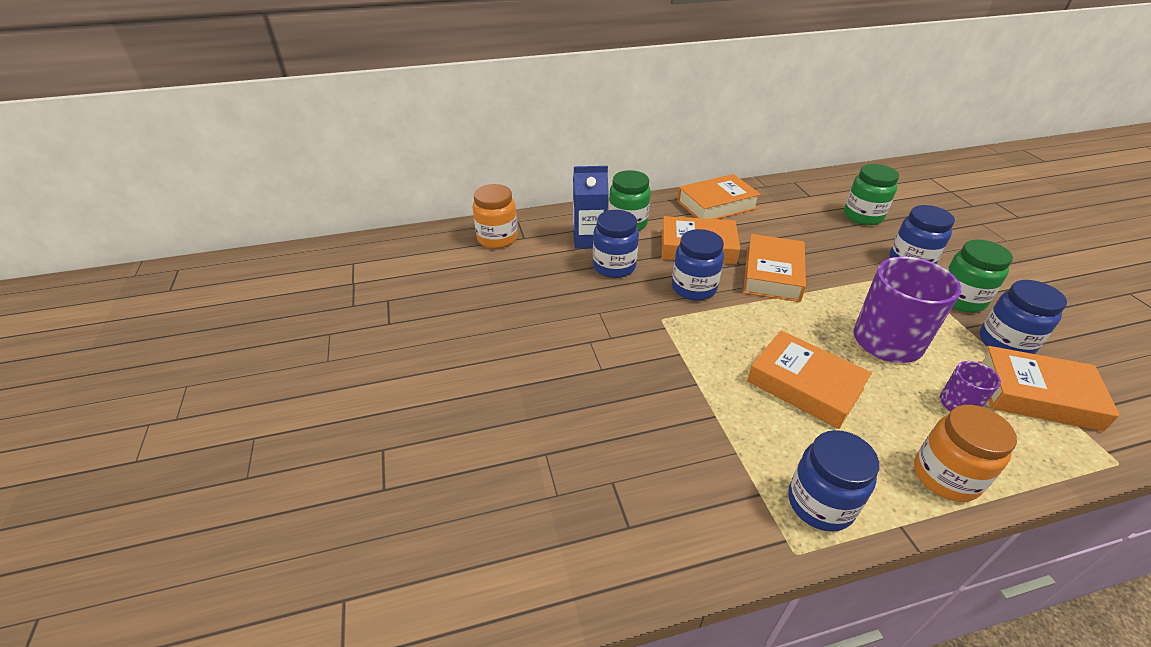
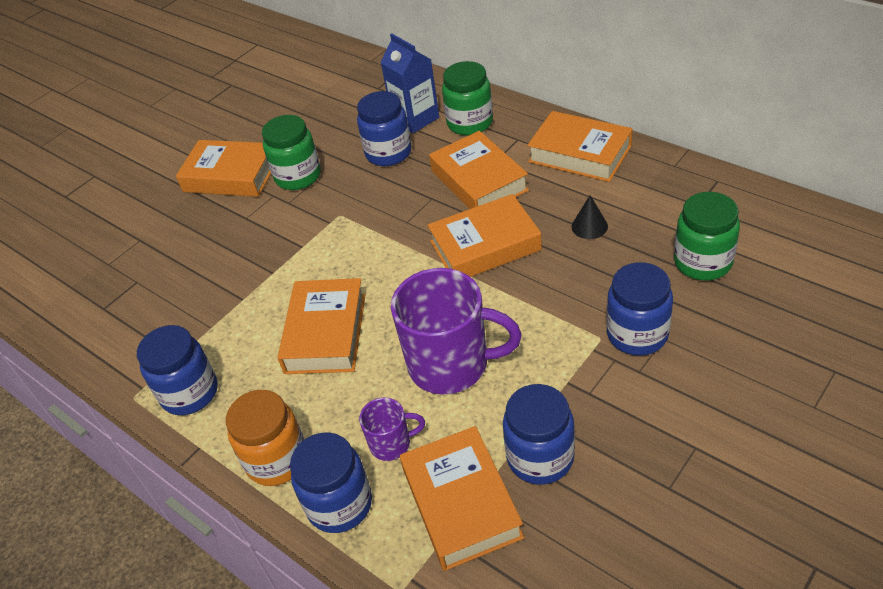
camera: 60 degrees right, 5 degrees up
(497, 238) = (360, 77): orange jar -> none
(527, 354) = (231, 175): none -> orange book
(693, 288) = (405, 210): blue jar -> blue jar (339, 504)
(793, 232) = (589, 226): none -> black cone
(960, 299) = (596, 398): green jar -> green jar (298, 176)

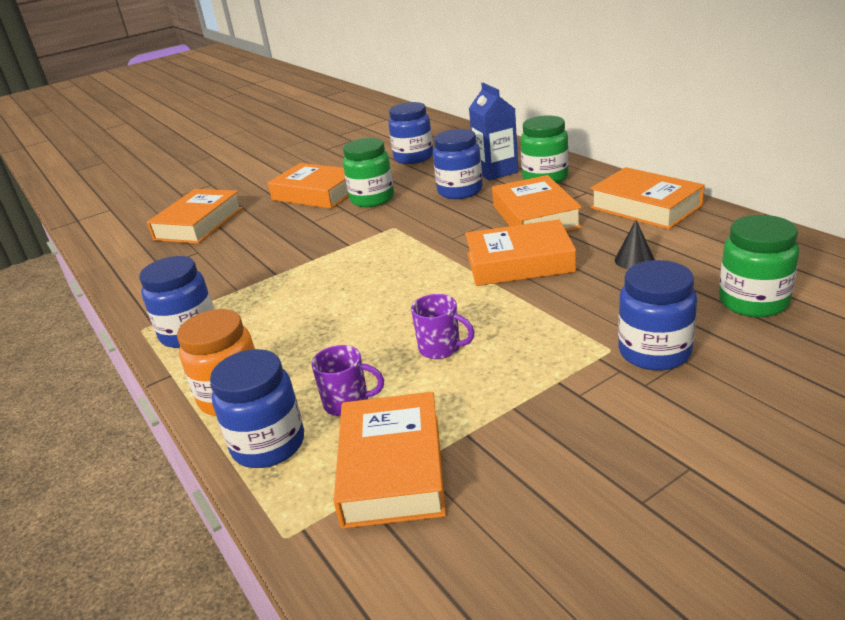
camera: 15 degrees right, 15 degrees down
(326, 333) = (334, 307): orange book -> orange book (199, 224)
(451, 364) = (441, 348): purple mug -> purple mug, size x0.48
(540, 457) = (498, 443): blue jar -> blue jar (413, 157)

